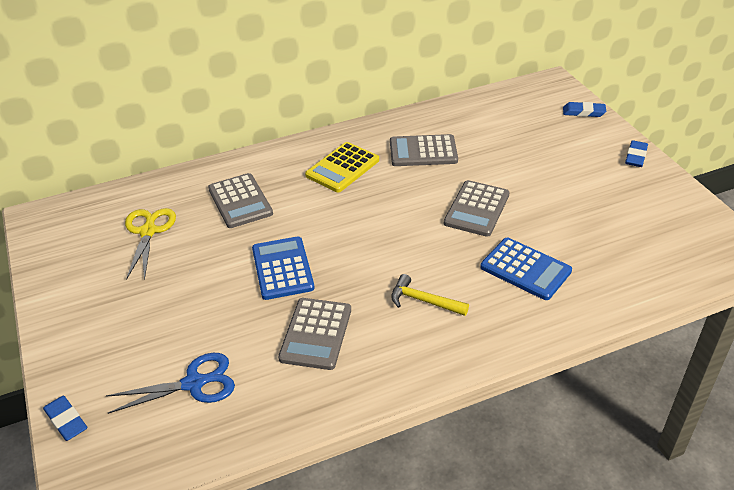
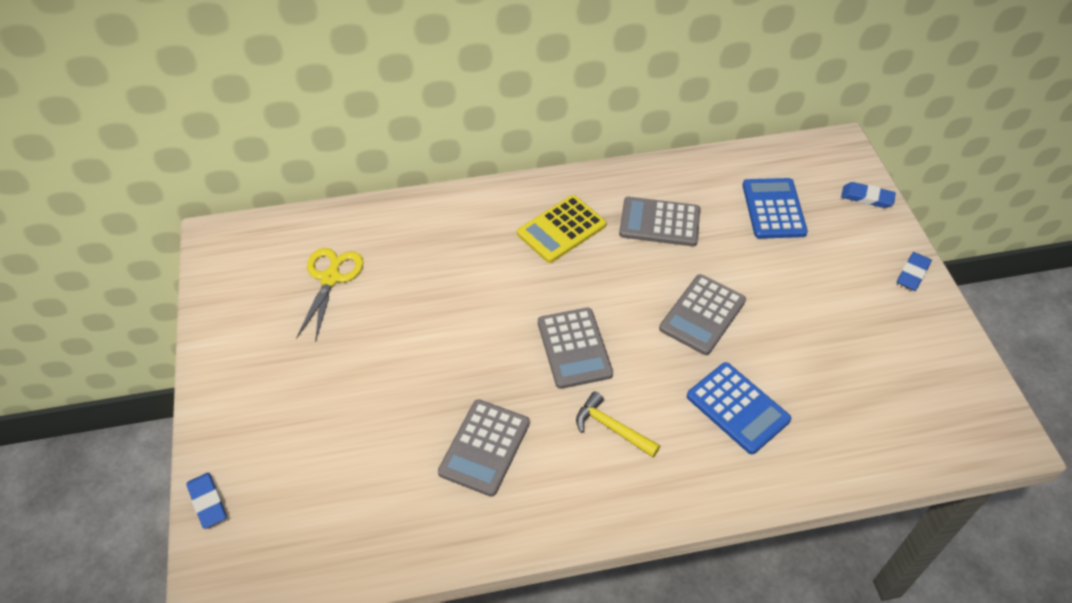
camera: 10 degrees right, 10 degrees up
(194, 383) = (344, 484): blue scissors -> none
(240, 201) = (437, 255): grey calculator -> grey calculator (574, 348)
(282, 268) = (466, 355): blue calculator -> blue calculator (773, 209)

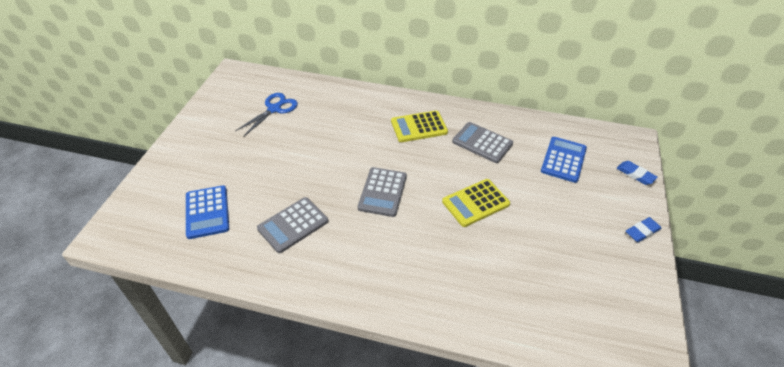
camera: 25 degrees right, 5 degrees down
(207, 502) = (133, 193): blue eraser -> none
(331, 278) = (274, 109): yellow scissors -> blue scissors
(611, 428) = (374, 244): yellow hammer -> none
(702, 315) = (475, 203): grey calculator -> yellow calculator
(737, 408) = (463, 265): blue calculator -> blue calculator (207, 212)

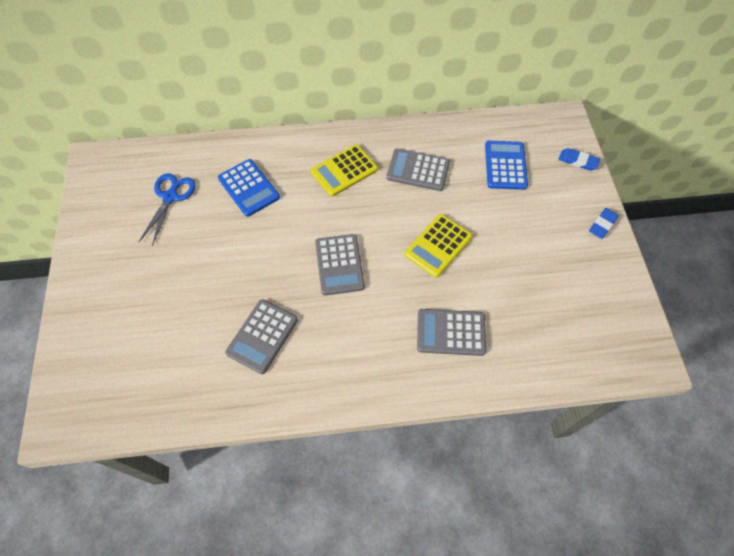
camera: 20 degrees left, 15 degrees up
(207, 212) = (160, 354): blue calculator -> blue calculator (248, 188)
(457, 274) = (451, 332): none -> grey calculator

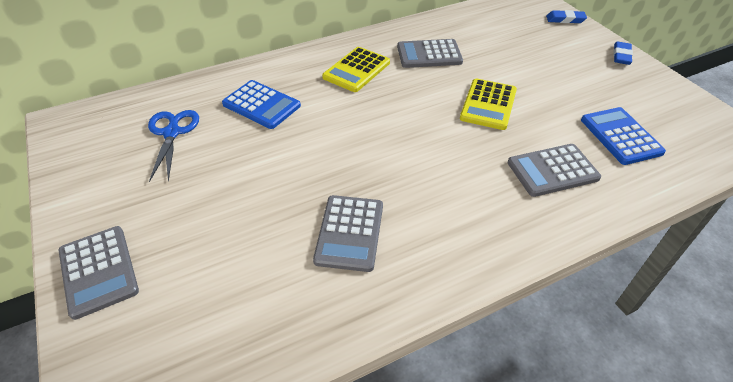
camera: 20 degrees left, 15 degrees down
(339, 265) = (398, 144): grey calculator -> grey calculator (98, 271)
(505, 165) = (506, 35): blue calculator -> blue calculator (620, 136)

